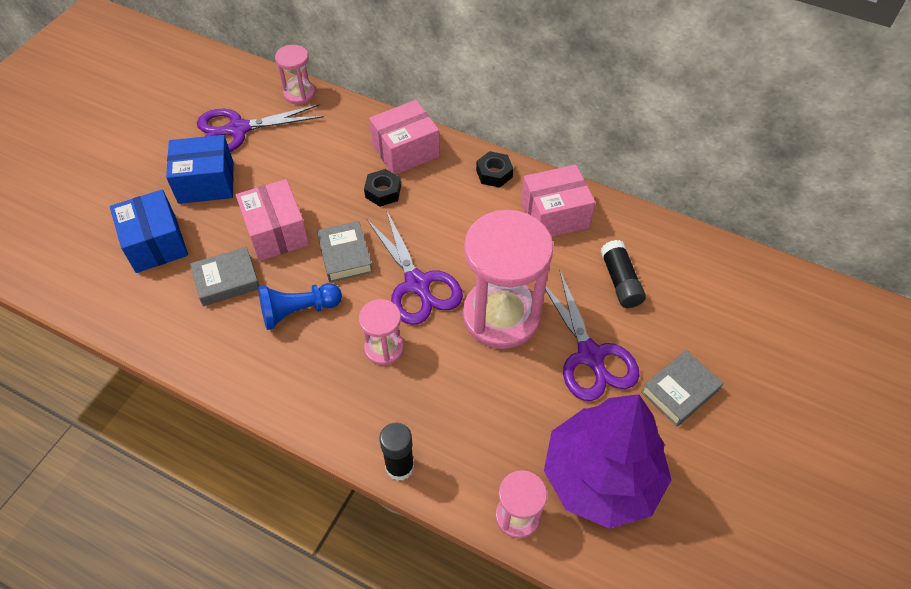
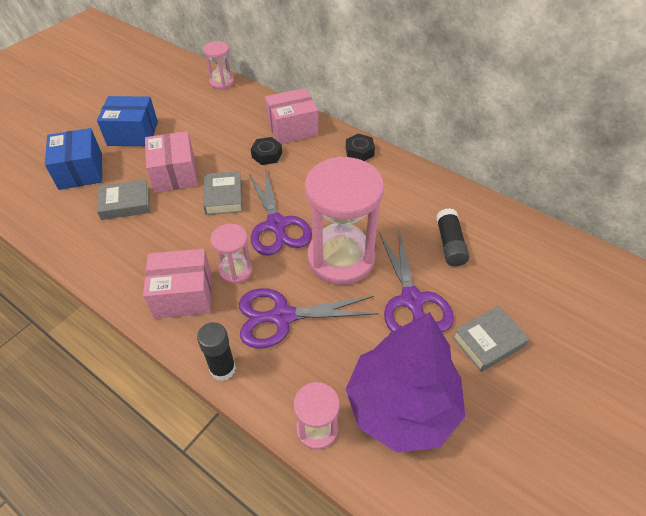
camera: 10 degrees right, 5 degrees down
(237, 129) = (168, 101): purple scissors -> purple scissors (282, 316)
(298, 311) = (174, 233): blue pawn -> none
(554, 215) = (403, 187): pink box -> pink box (183, 295)

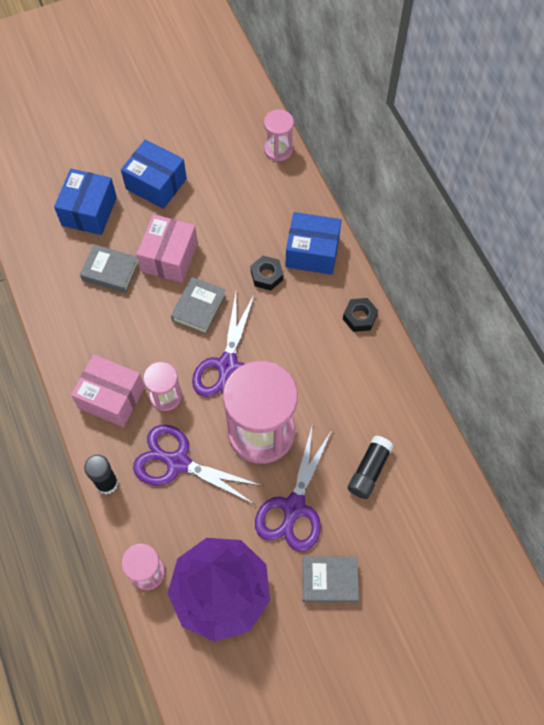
camera: 30 degrees right, 15 degrees up
(292, 128) = (312, 252): pink box -> blue box

